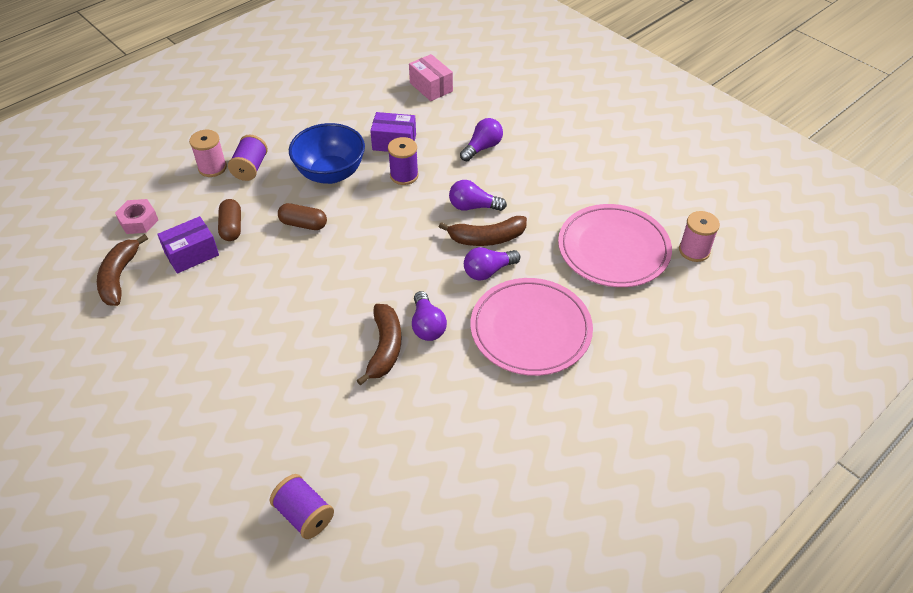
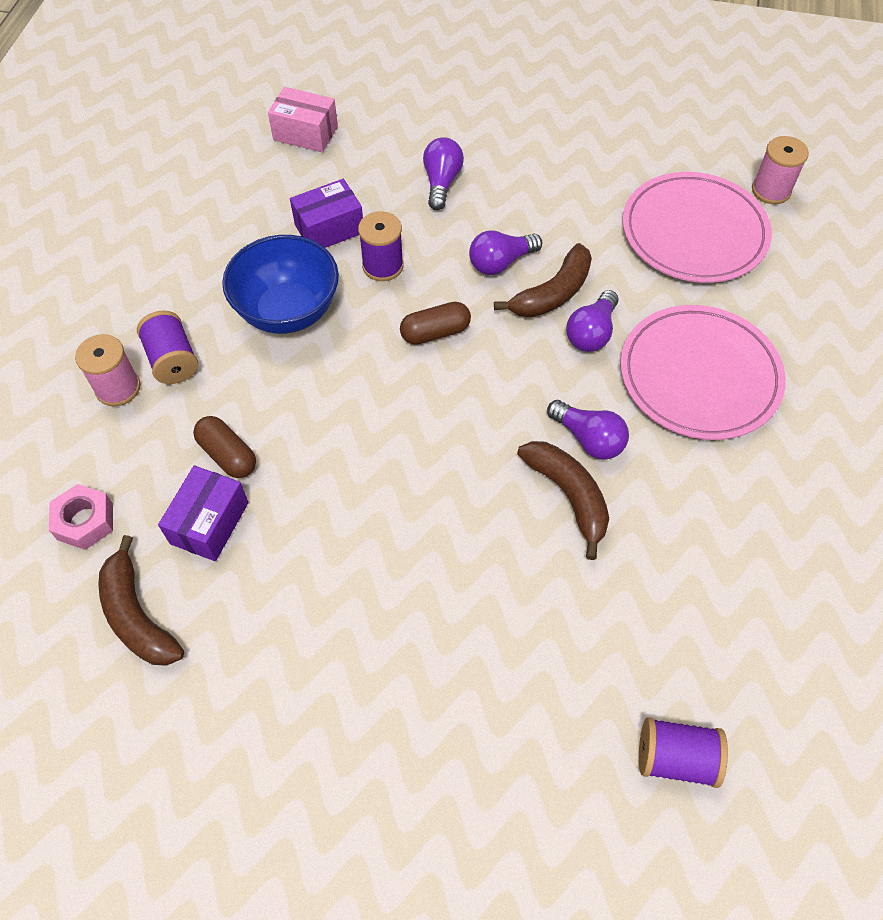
camera: 35 degrees left, 10 degrees up
(303, 224) = (319, 397): brown capsule -> brown capsule (435, 332)

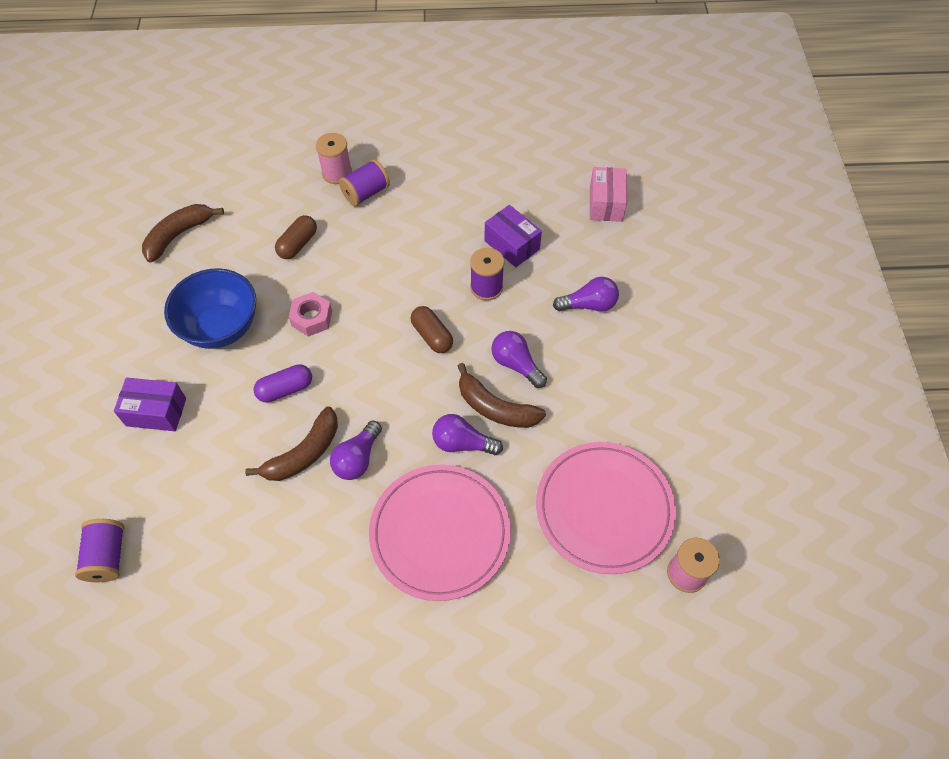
camera: 75 degrees right, 0 degrees up
(85, 521) = (237, 190): pink nut -> pink nut (312, 318)
(209, 523) = (246, 250): purple box -> purple box (156, 412)
(288, 311) = (425, 242): blue bowl -> blue bowl (221, 327)
(467, 504) = (285, 389): none -> purple capsule

